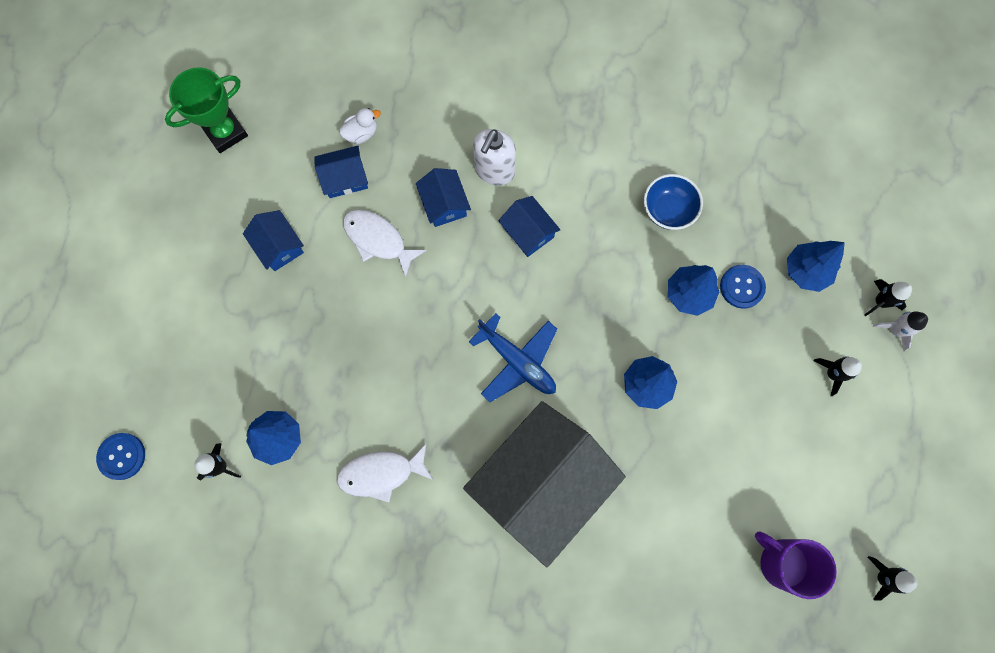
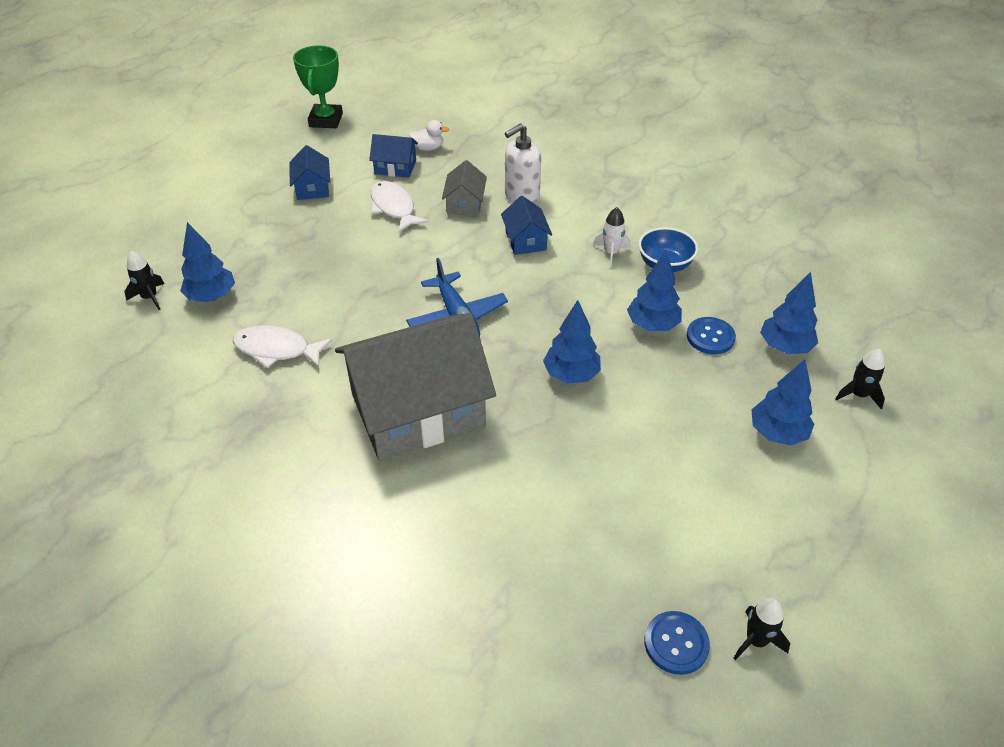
camera: 25 degrees right, 30 degrees down
(122, 456) = (82, 265): blue button -> blue button (676, 643)
(225, 132) = (326, 120): green trophy -> green trophy turned 75 degrees counterclockwise
(444, 204) = (465, 203): blue house -> grey house
(782, 562) = (636, 575): purple mug -> none
(832, 373) = (777, 433): black rocket -> blue tree
(895, 330) = (866, 422): white rocket -> white rocket (611, 253)

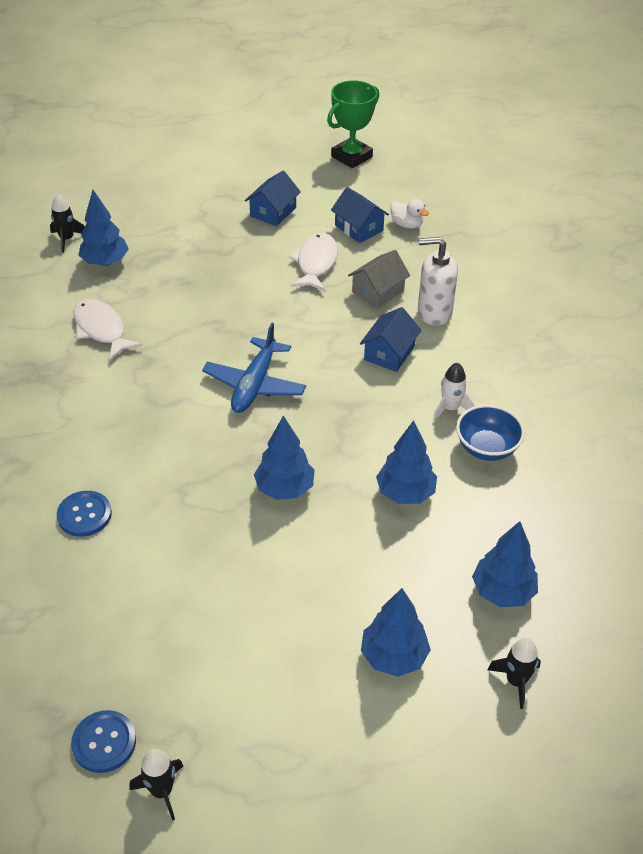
camera: 40 degrees right, 0 degrees up
(417, 410) = (140, 438): grey house -> none
(710, 337) = (444, 537): blue button -> blue button (84, 515)

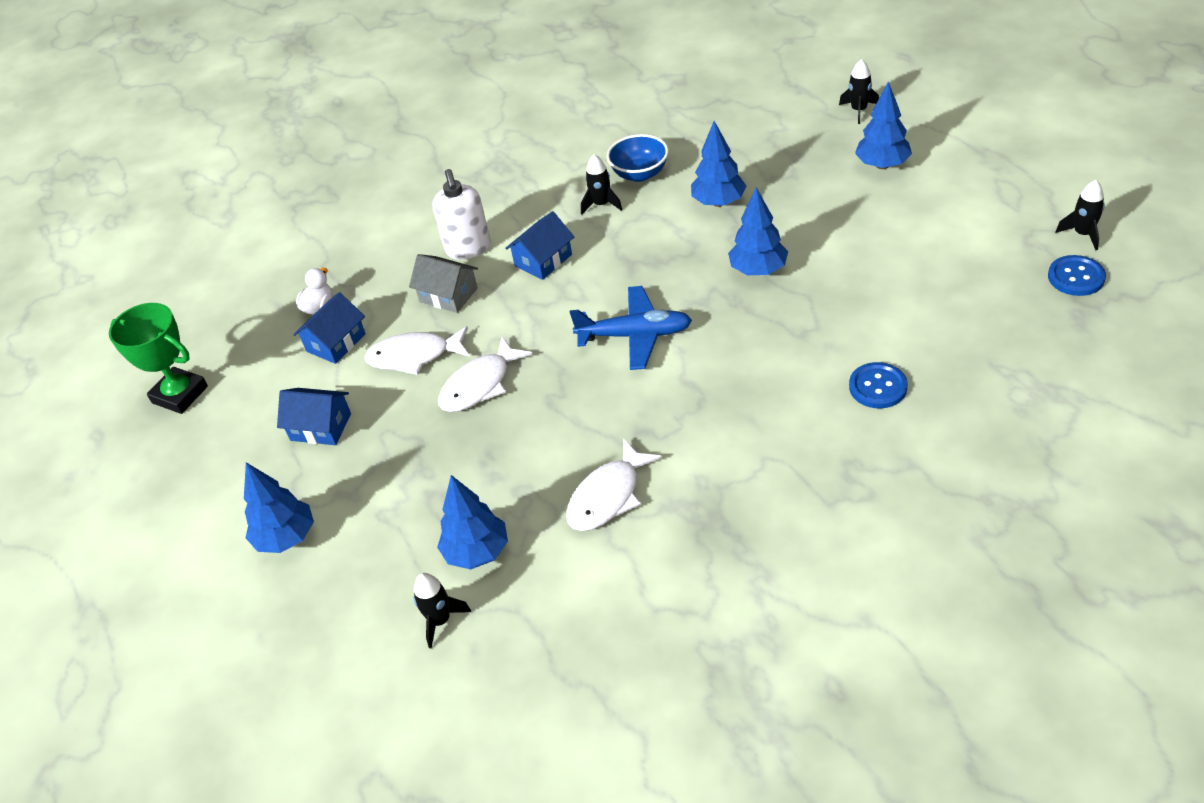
camera: 100 degrees left, 0 degrees up
(260, 290) = (480, 385): none -> white fish
(389, 353) = (543, 260): blue house -> blue house turned 60 degrees counterclockwise
(450, 408) = (601, 204): white rocket -> black rocket
(502, 592) = (786, 132): blue tree -> blue tree (286, 538)

